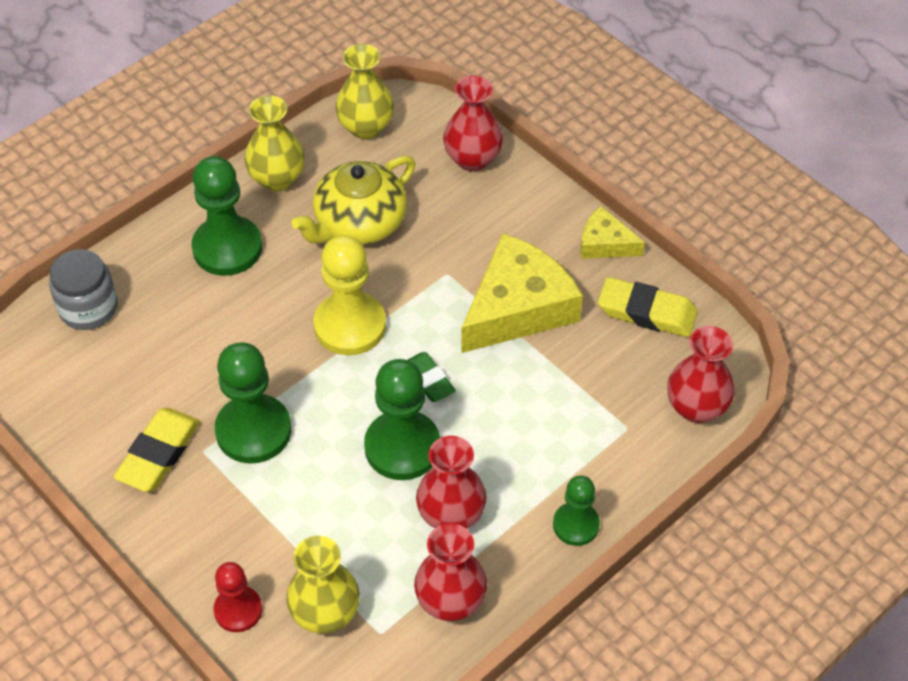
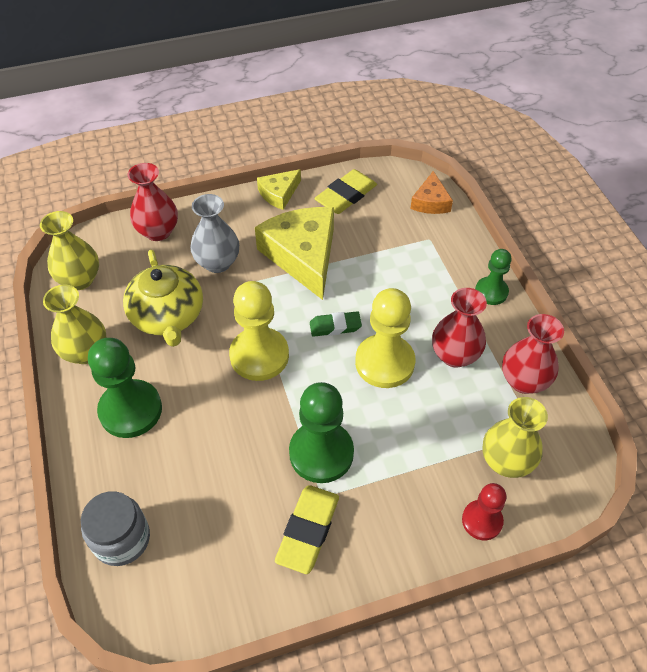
camera: 65 degrees left, 0 degrees up
(159, 454) = (308, 531): yellow eraser -> yellow eraser turned 60 degrees clockwise
(402, 447) = (384, 362): green pawn -> yellow pawn
(459, 232) = (217, 263): none -> grey vase
(696, 407) = (430, 202): red vase -> orange cheese

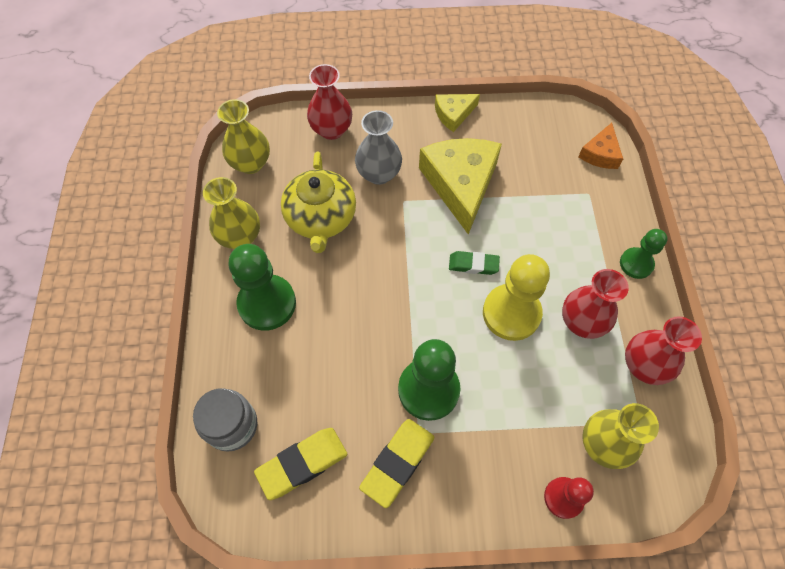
camera: 15 degrees right, 10 degrees up
(259, 355) = (395, 277): yellow pawn -> none
(346, 196) = (518, 130): yellow eraser -> yellow eraser (302, 464)

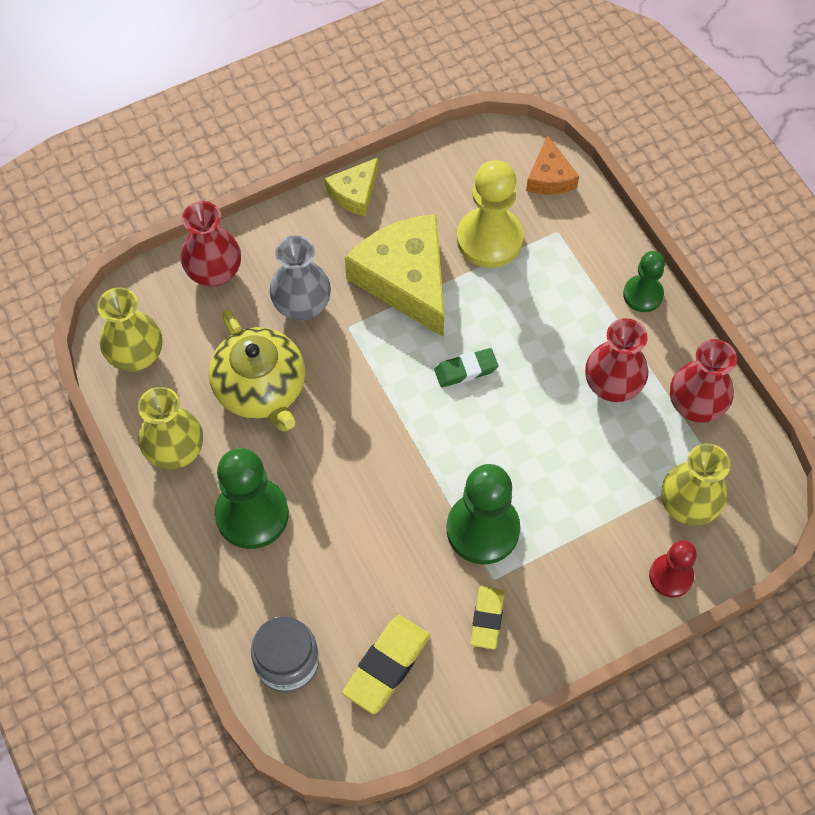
camera: 25 degrees left, 0 degrees up
(397, 463) = (487, 619): yellow eraser -> yellow eraser, size x0.65
(511, 313) = (533, 407): yellow pawn -> yellow pawn (489, 239)

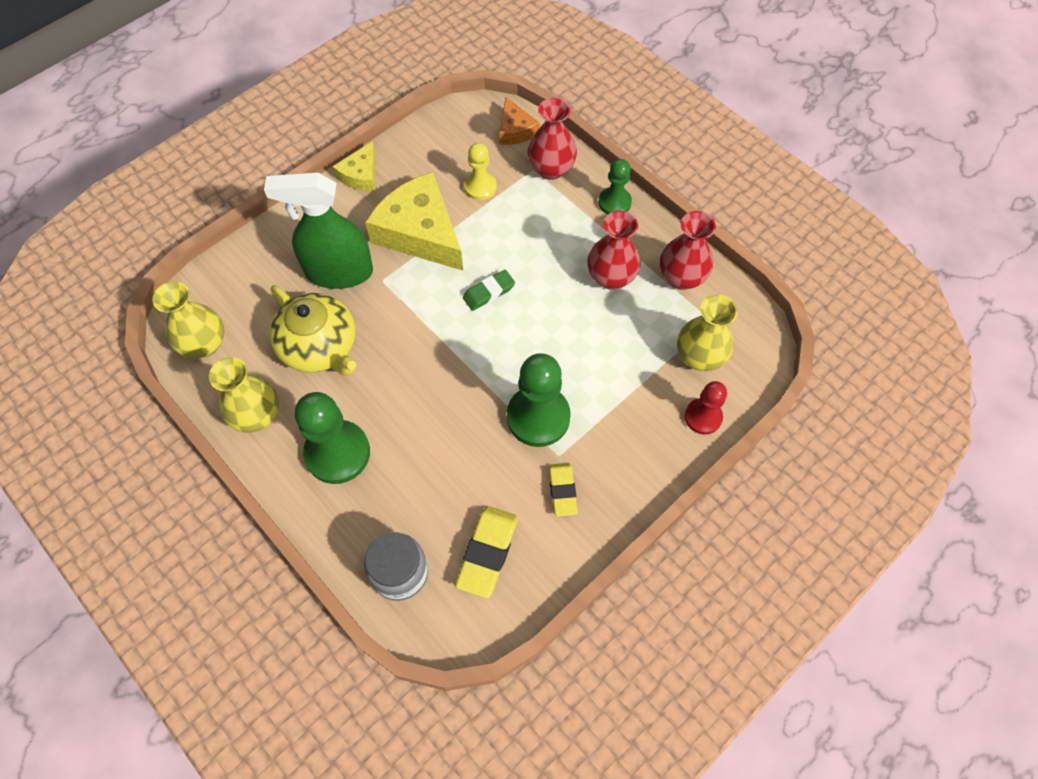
camera: 15 degrees left, 0 degrees up
(214, 272) = (257, 262): red vase -> red vase (551, 169)
(302, 305) = (338, 272): grey vase -> green spray bottle
(489, 239) = (480, 187): yellow pawn -> yellow pawn, size x0.59

